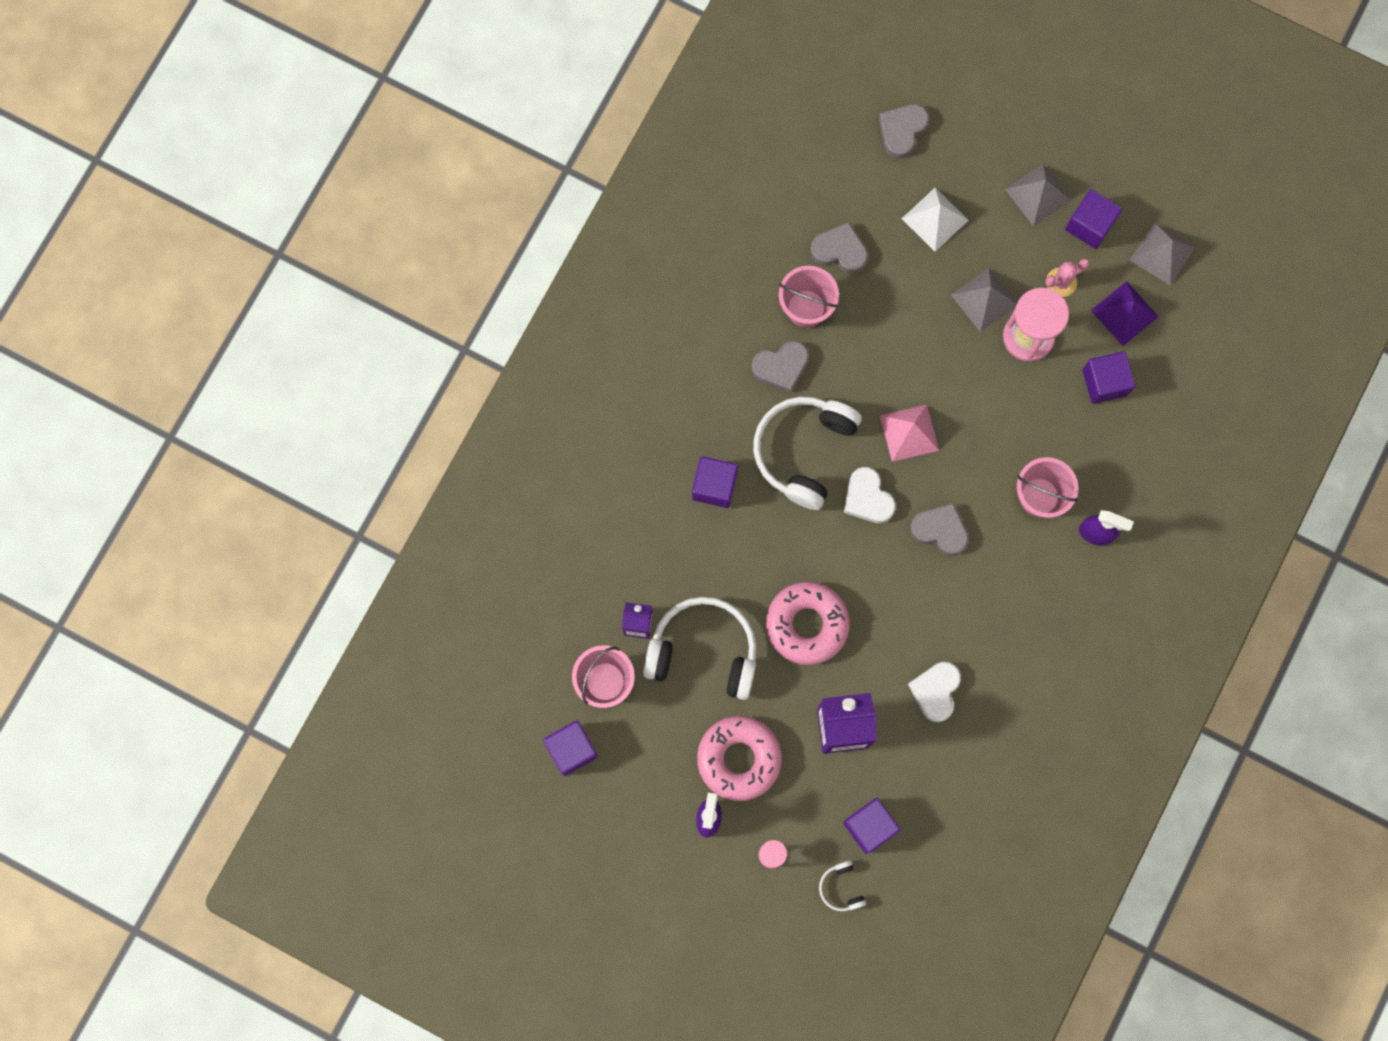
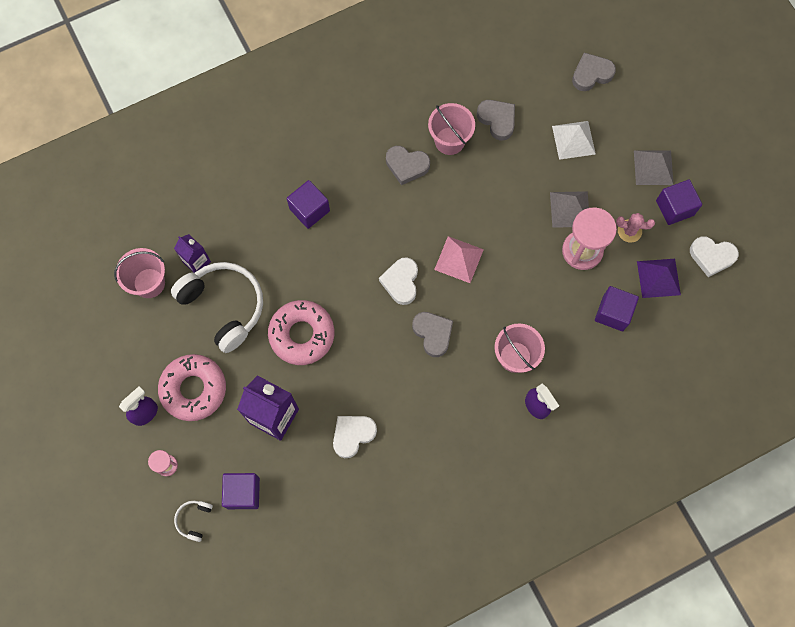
camera: 35 degrees right, 5 degrees down
(571, 749) = (96, 310): purple cube -> none
(804, 451) = (382, 226): white headphones -> none
(1162, 253) = (711, 256): grey pyramid -> white heart

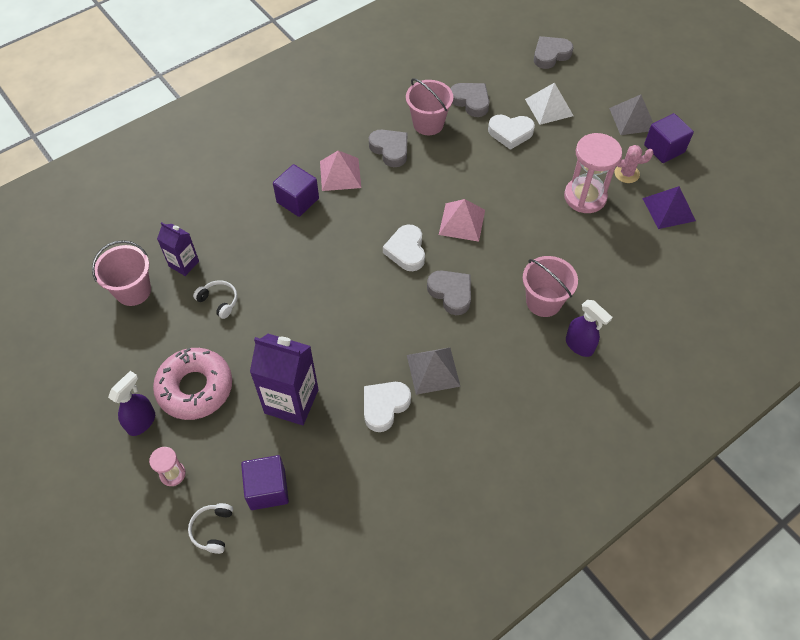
camera: 10 degrees left, 15 degrees down
(224, 307) = (219, 301): white headphones -> white headphones, size x0.43
(302, 334) = (309, 315): pink donut -> none
(354, 186) = (340, 174): none -> pink pyramid
(407, 166) = (390, 150): grey heart -> grey heart turned 135 degrees counterclockwise
(570, 209) = (562, 163): grey pyramid -> grey pyramid (433, 370)
(613, 313) = (633, 246): purple cube -> none
(711, 256) = (714, 184): white heart -> white heart (510, 133)

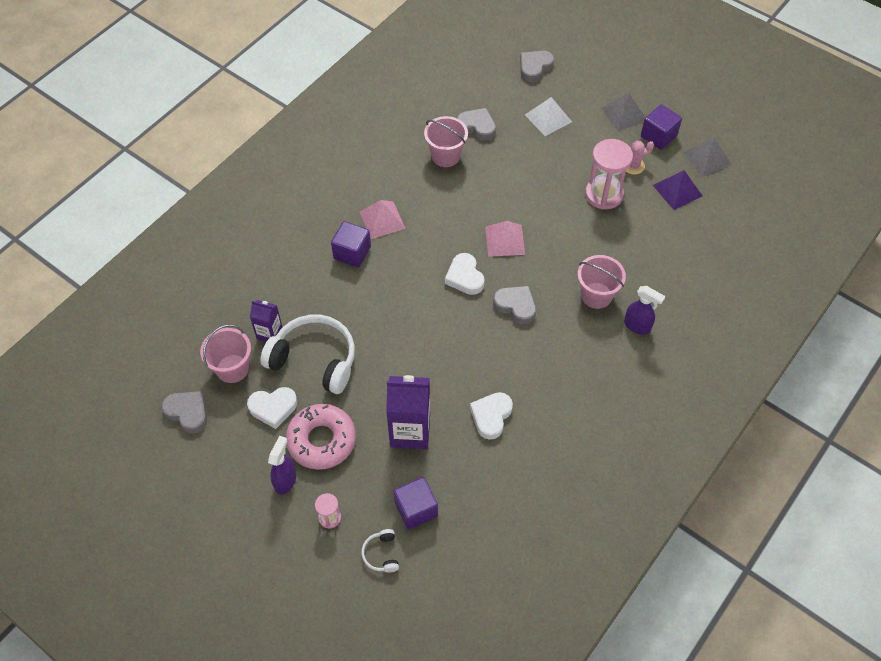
camera: 15 degrees left, 0 degrees up
(219, 301) = (314, 360): white headphones -> white headphones, size x2.33
(390, 150) = (419, 187): grey heart -> grey heart (188, 412)
(433, 370) = (522, 376): grey pyramid -> grey pyramid (707, 158)
(510, 133) = (521, 149): white heart -> white heart (273, 408)

